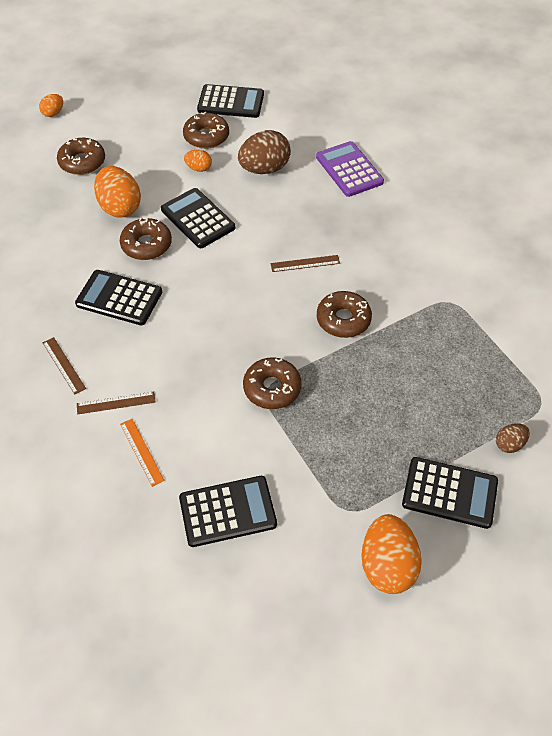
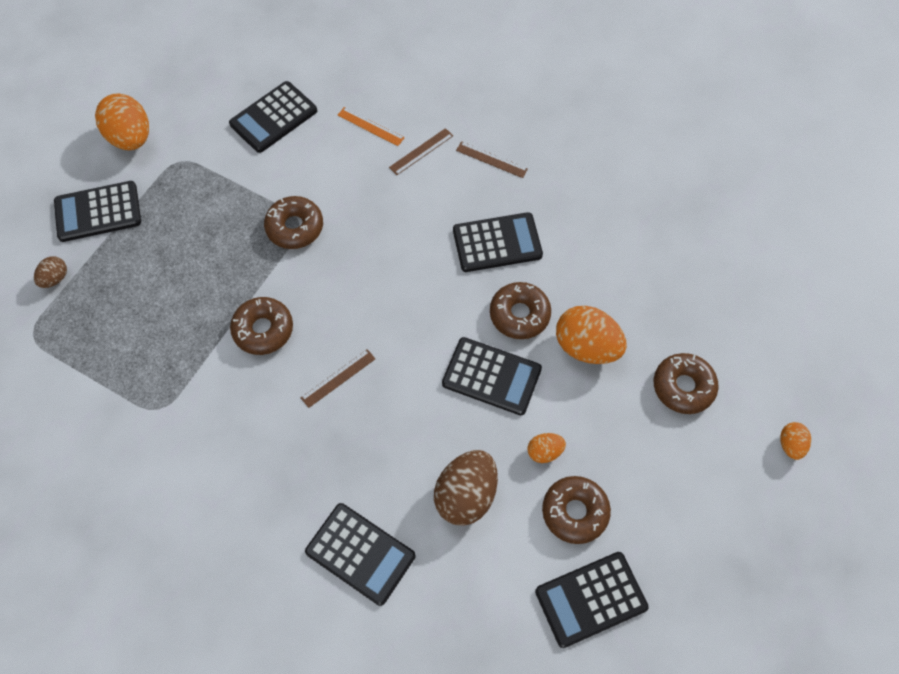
camera: 150 degrees right, 10 degrees up
(349, 170) = (360, 553): purple calculator -> black calculator

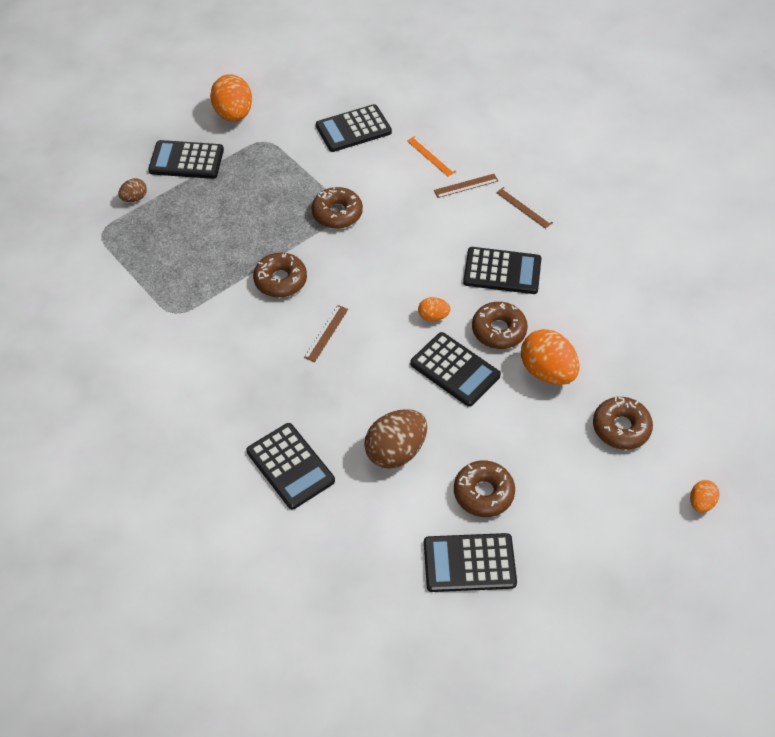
camera: 20 degrees right, 10 degrees down
(338, 378) = (326, 333): brown ruler -> brown ruler turned 45 degrees counterclockwise
(544, 452) = (476, 440): orange egg -> orange egg (433, 316)

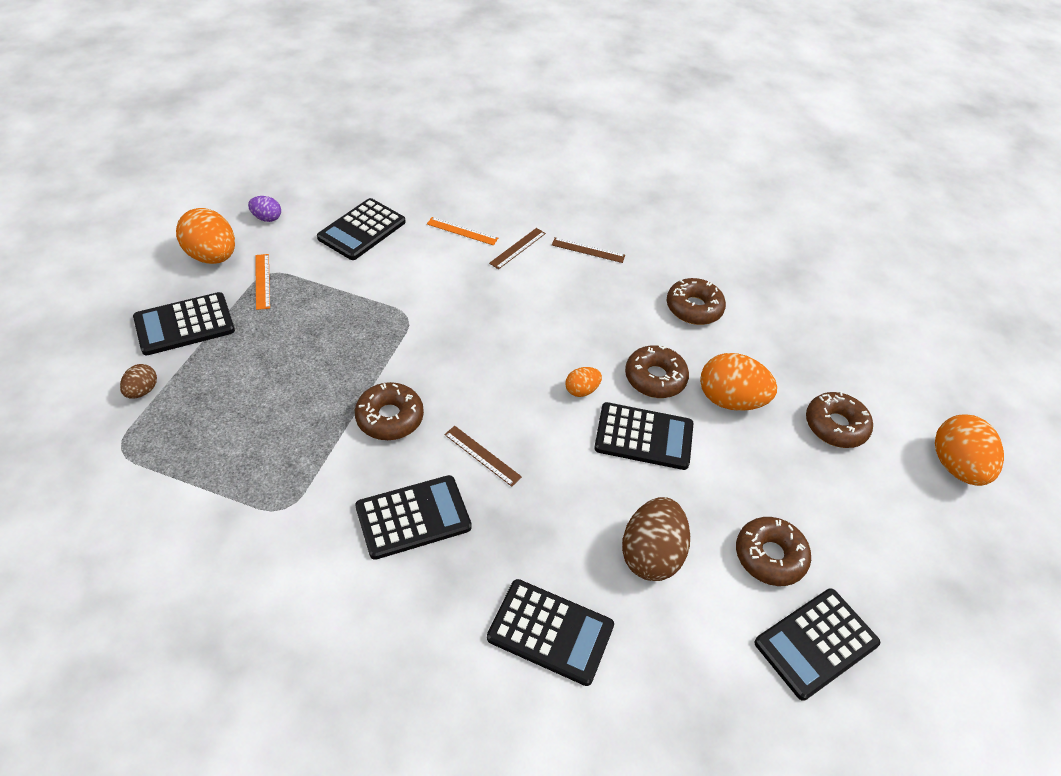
camera: 35 degrees left, 5 degrees down
(257, 146) = (262, 281): none -> orange ruler
(289, 96) = (267, 218): none -> purple egg
(326, 333) = (482, 455): brown ruler -> brown ruler turned 45 degrees counterclockwise
(337, 213) = (404, 321): brown donut -> brown donut (694, 308)
(502, 271) = (614, 318): black calculator -> black calculator (413, 517)
(701, 503) = (956, 466): orange egg -> orange egg, size x1.96

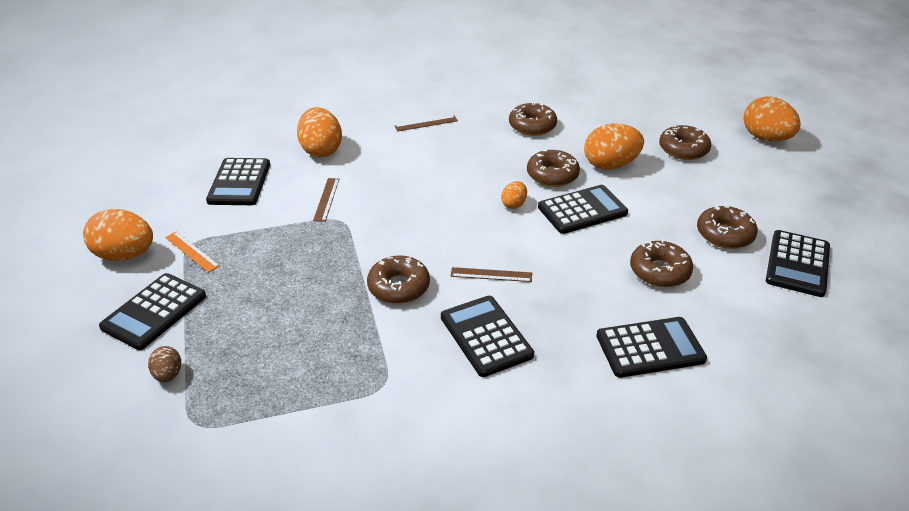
camera: 30 degrees left, 10 degrees down
(267, 218) = (146, 209): purple egg -> none
(413, 517) = (485, 336): black calculator -> black calculator turned 60 degrees counterclockwise
(462, 231) = (321, 150): orange ruler -> orange egg
(517, 248) = (375, 143): brown ruler -> brown ruler (326, 199)
(651, 554) = (659, 271): brown egg -> brown donut

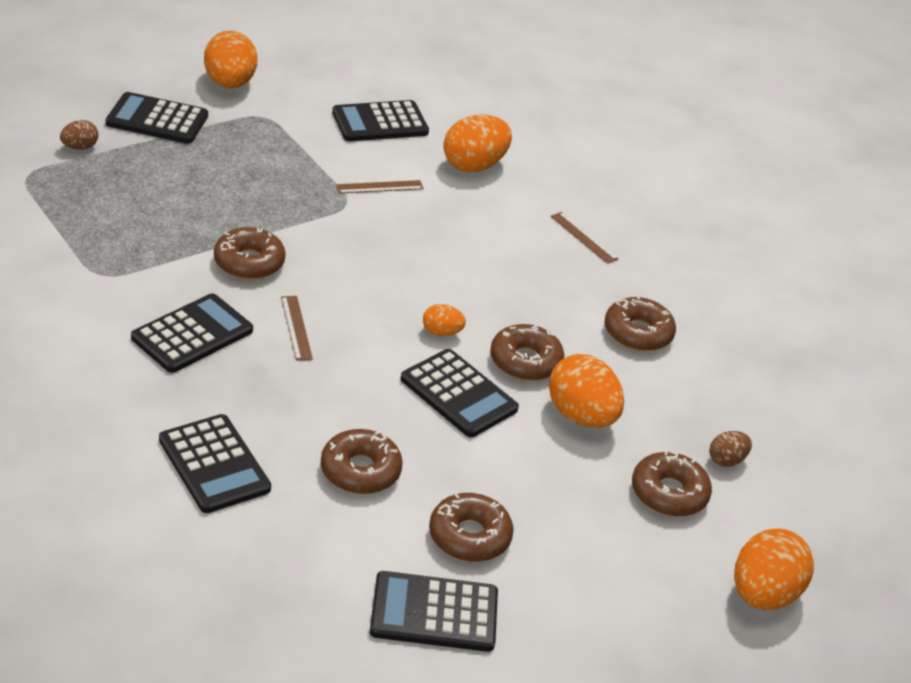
camera: 65 degrees right, 0 degrees up
(192, 251) = (251, 120): orange ruler -> none
(655, 123) = (726, 460): none -> brown egg

